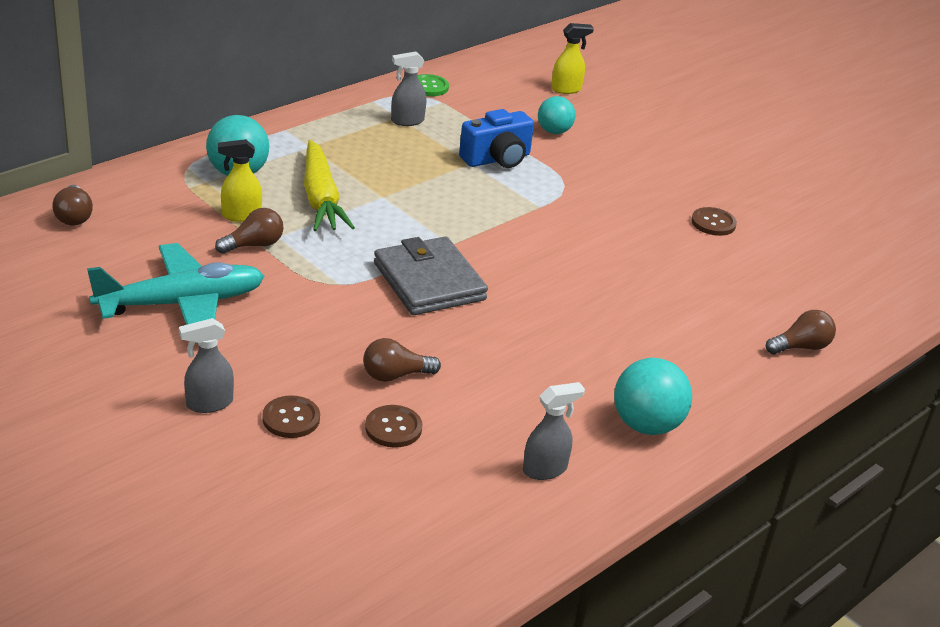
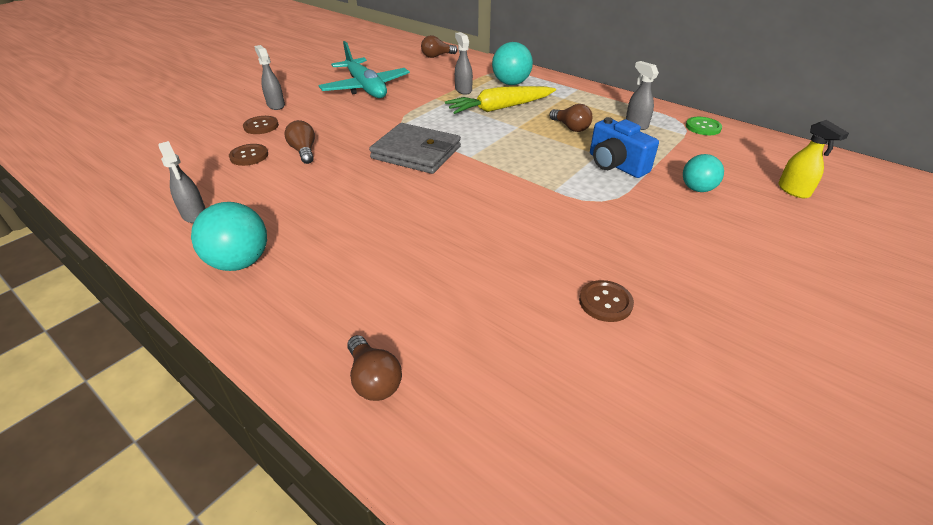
camera: 85 degrees right, 5 degrees up
(241, 215) = (463, 90): yellow spray bottle -> grey spray bottle
(254, 245) = (433, 97): brown light bulb -> brown light bulb (571, 127)
(429, 281) = (416, 152): grey wallet -> grey wallet turned 60 degrees clockwise

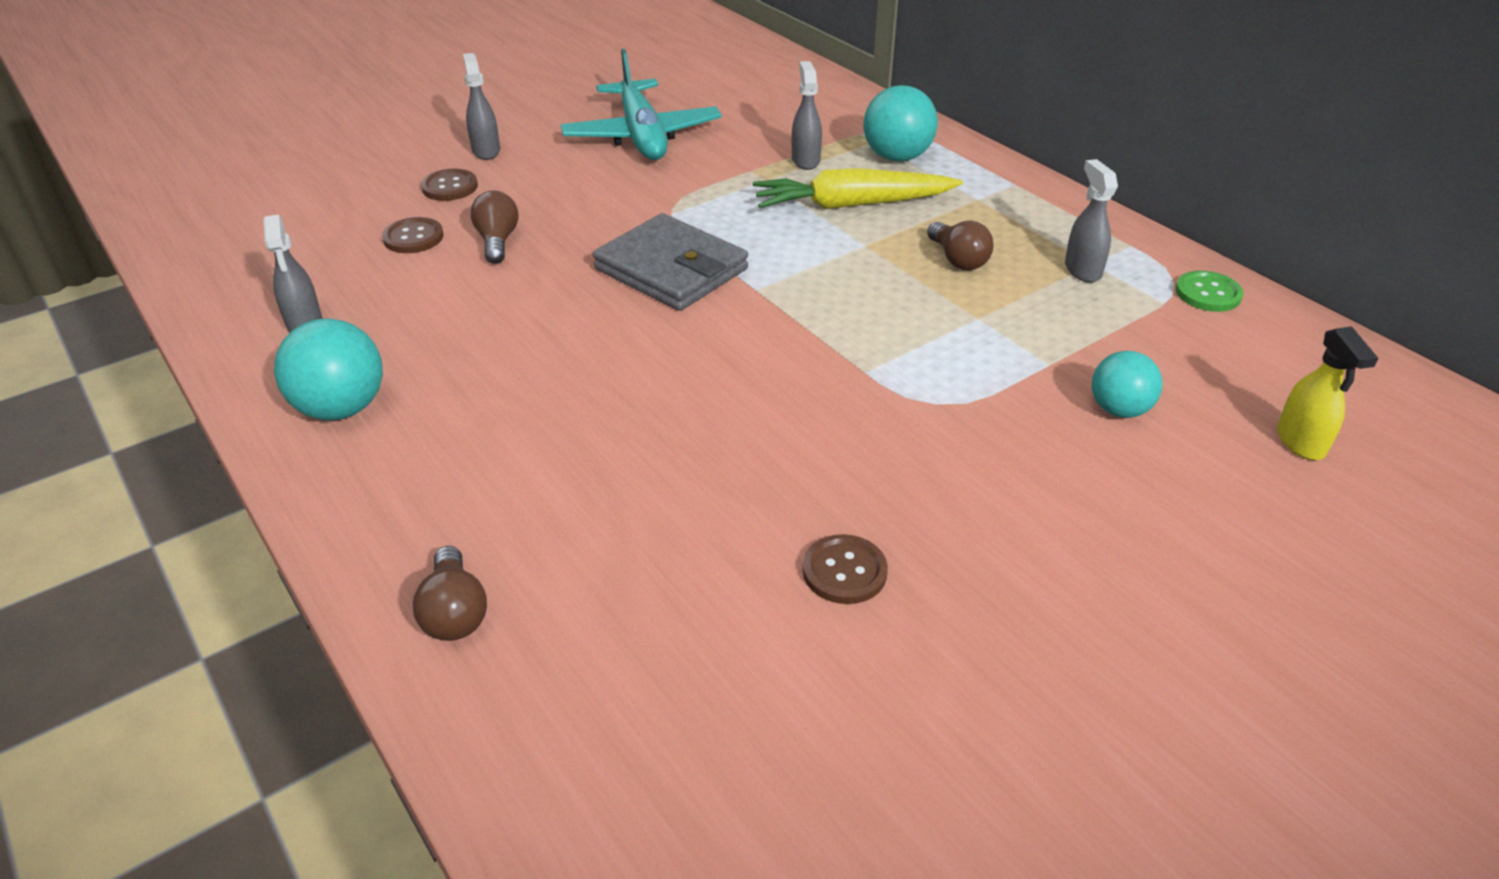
camera: 15 degrees right, 0 degrees up
(437, 56) = (792, 85): brown light bulb -> none
(615, 165) = (998, 342): blue camera -> none

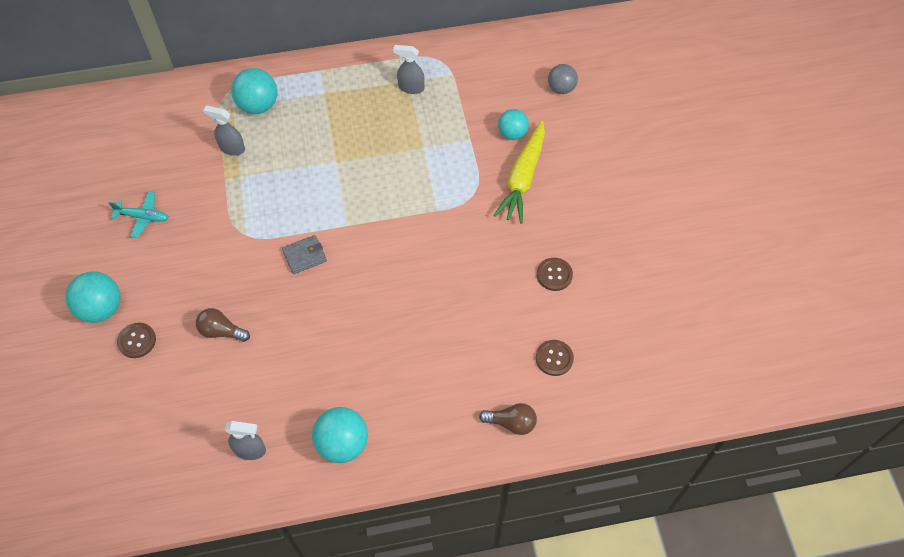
camera: 65 degrees left, 20 degrees up
(413, 237) = (188, 375): brown button -> brown button (554, 358)
(486, 151) = (101, 308): grey spray bottle -> turquoise ball
(642, 136) = (143, 217): turquoise plane -> turquoise plane, size x0.50
(671, 269) = (304, 256): grey wallet -> grey wallet, size x0.52
(851, 205) = (293, 149): yellow carrot -> yellow carrot (523, 178)
(958, 260) = (372, 130): brown light bulb -> none
(1208, 293) = (455, 54): green button -> none
(1301, 443) = (561, 88): yellow spray bottle -> grey ball

